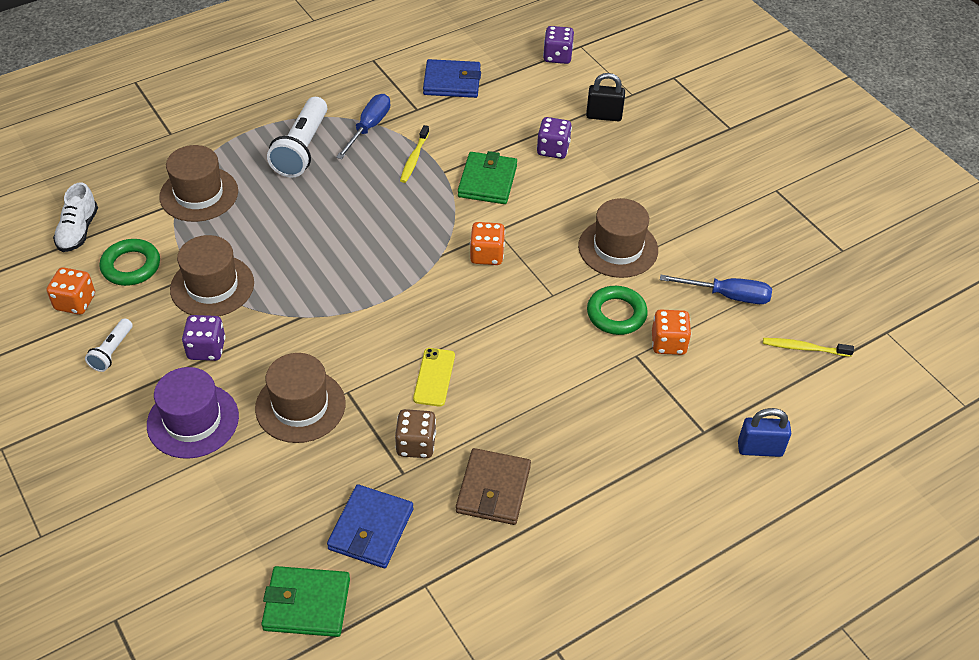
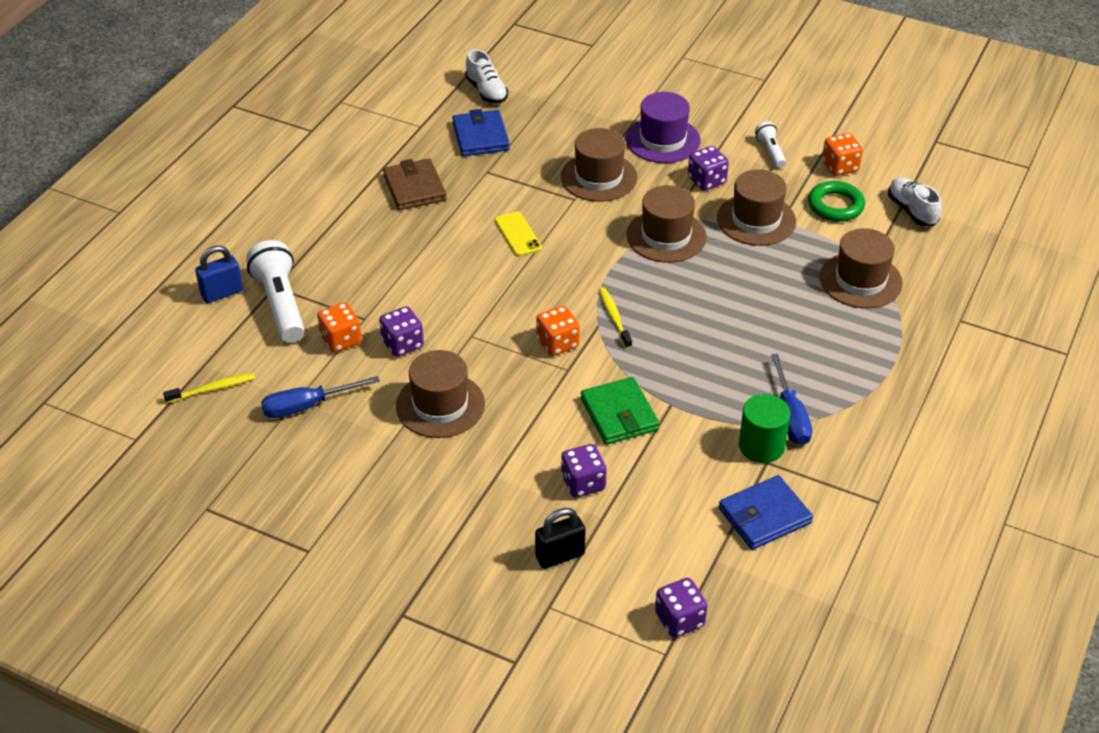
camera: 150 degrees right, 5 degrees down
(302, 149) = (825, 362): white flashlight -> white flashlight (280, 304)
(305, 308) = (666, 236): none -> brown hat
(307, 604) = (486, 91): green wallet -> white shoe
(409, 119) = (761, 446): none -> green cylinder
(414, 158) = (712, 404): yellow toothbrush -> yellow toothbrush (614, 317)
(416, 444) = (492, 190): brown dice -> none
(616, 314) = (402, 344): green ring -> purple dice

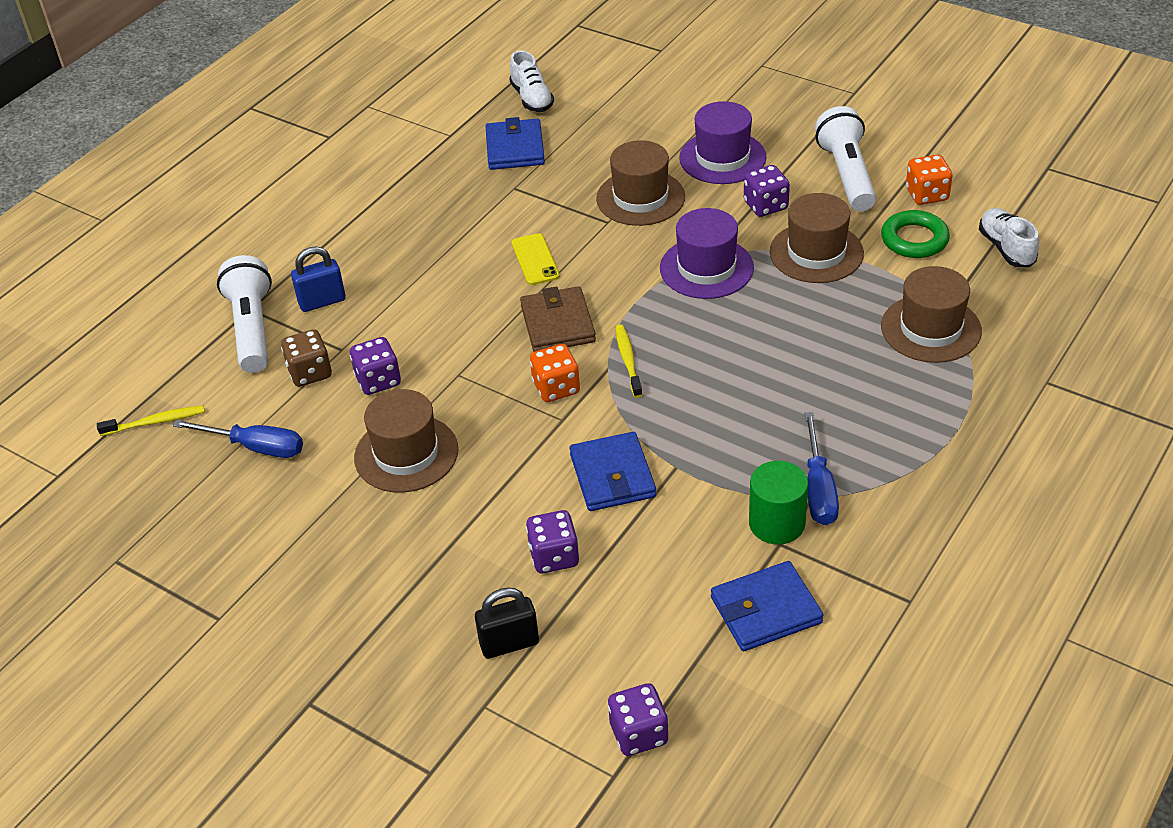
camera: 10 degrees right, 0 degrees up
(222, 293) = (191, 314): blue padlock -> blue padlock (322, 301)
(307, 406) = (255, 447): blue screwdriver -> blue screwdriver turned 150 degrees counterclockwise
(341, 340) = (310, 373): orange dice -> brown dice
(414, 188) = (429, 203): brown wallet -> brown wallet (558, 324)
(619, 414) = (612, 476): green wallet -> blue wallet
(666, 236) = (706, 268): brown hat -> purple hat
(770, 151) = (846, 174): white flashlight -> white flashlight, size x1.91

